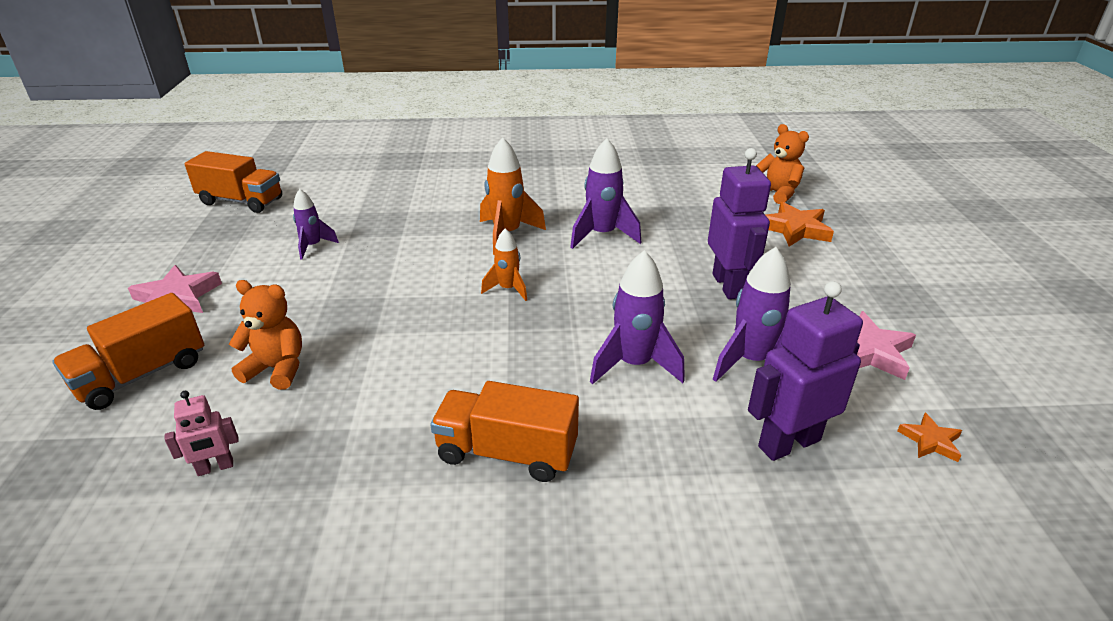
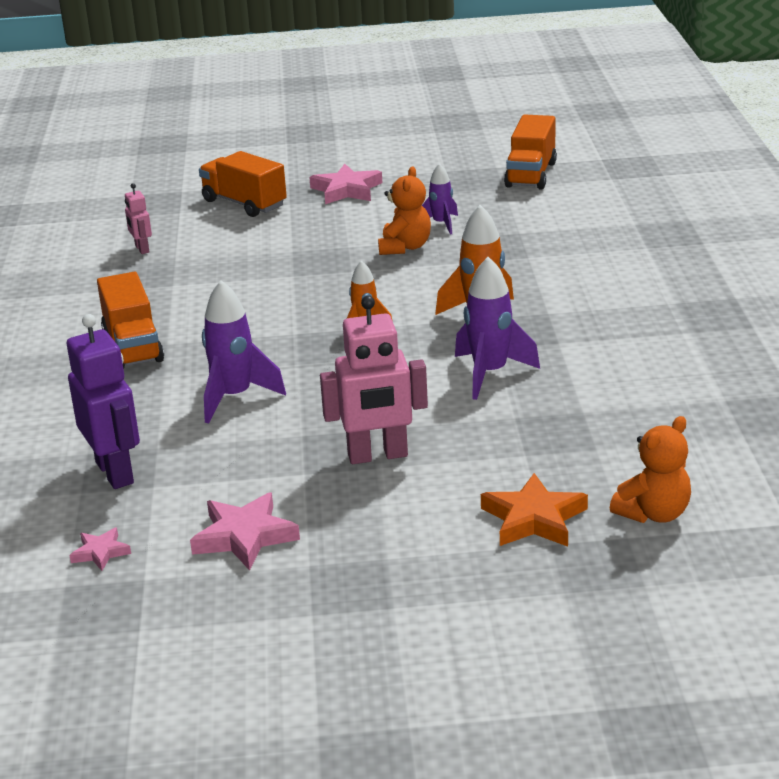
camera: 90 degrees right, 5 degrees down
(277, 369) = (246, 247): orange teddy bear -> orange teddy bear (405, 247)
(507, 453) = (133, 346): orange truck -> orange truck turned 150 degrees clockwise
(728, 286) = (378, 456): purple robot -> pink robot
(751, 361) = (234, 461): purple rocket -> none
(930, 441) = (100, 552): orange star -> pink star

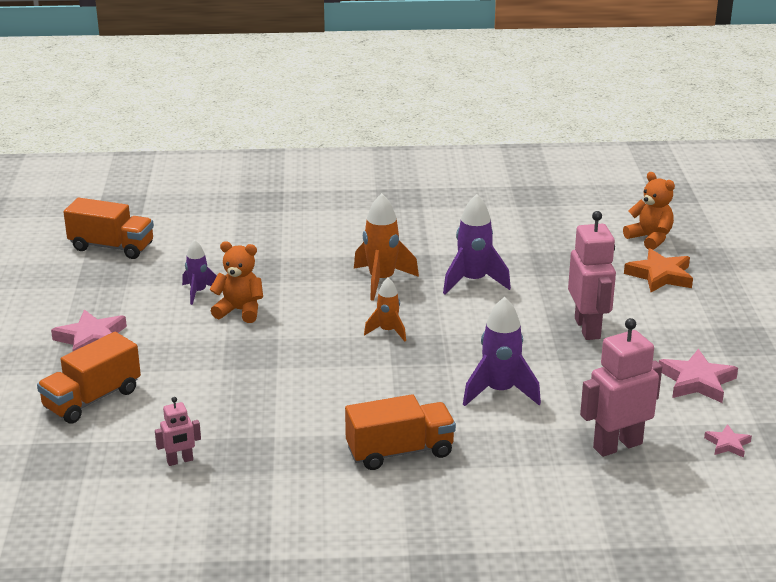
camera: 90 degrees left, 0 degrees up
(115, 472) = (617, 445): purple robot -> pink robot

